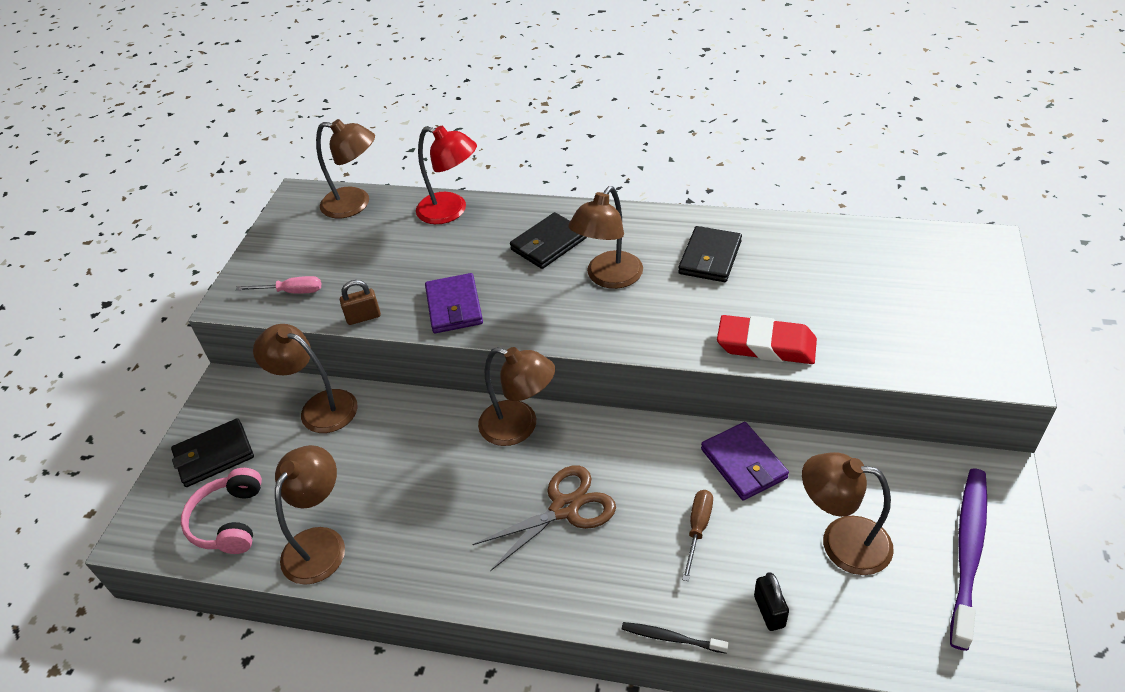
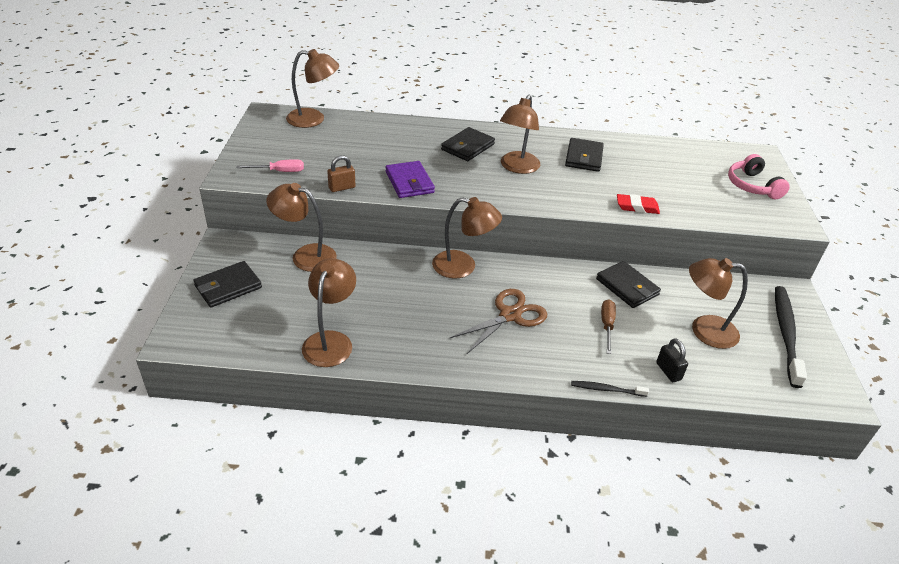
camera: 15 degrees left, 5 degrees down
(230, 521) = (253, 328): pink headphones -> pink headphones (752, 186)
(451, 211) = (389, 126): red lamp -> none
(743, 464) = (627, 287): purple wallet -> black wallet
(766, 345) = (637, 207): red eraser -> red eraser, size x0.65
(968, 551) = (786, 333): purple toothbrush -> black toothbrush

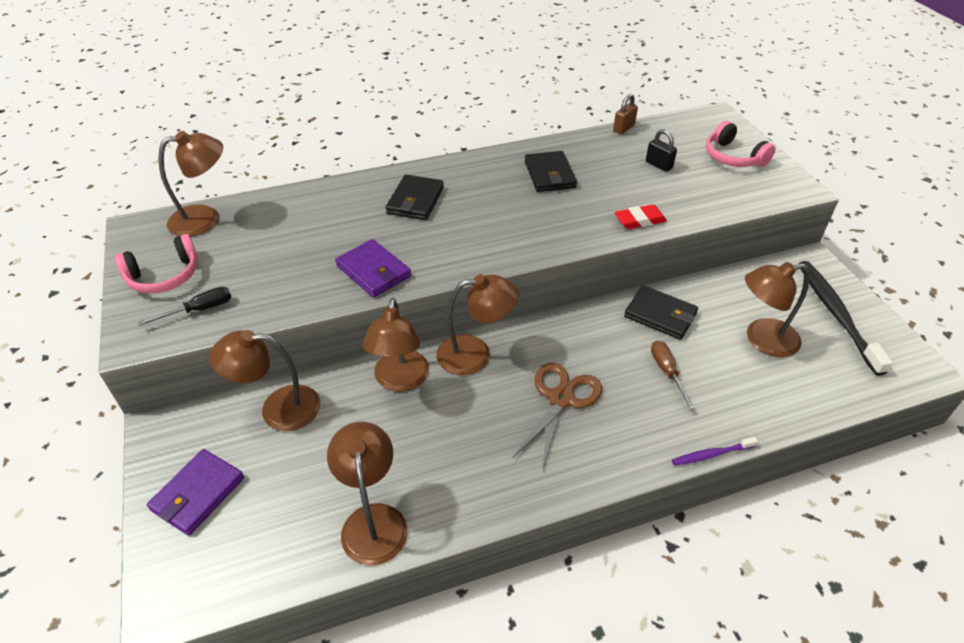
camera: 20 degrees left, 5 degrees up
(228, 287) = (198, 494): black wallet -> purple wallet
(268, 145) = (164, 276): none -> pink headphones
(279, 171) = (199, 310): pink screwdriver -> black screwdriver
(342, 188) = (294, 307): brown padlock -> brown padlock (623, 128)
(517, 167) = (486, 210): brown lamp -> brown lamp (400, 380)
(606, 389) = (711, 454): black toothbrush -> purple toothbrush
(668, 371) = (757, 405): black padlock -> black padlock (658, 165)

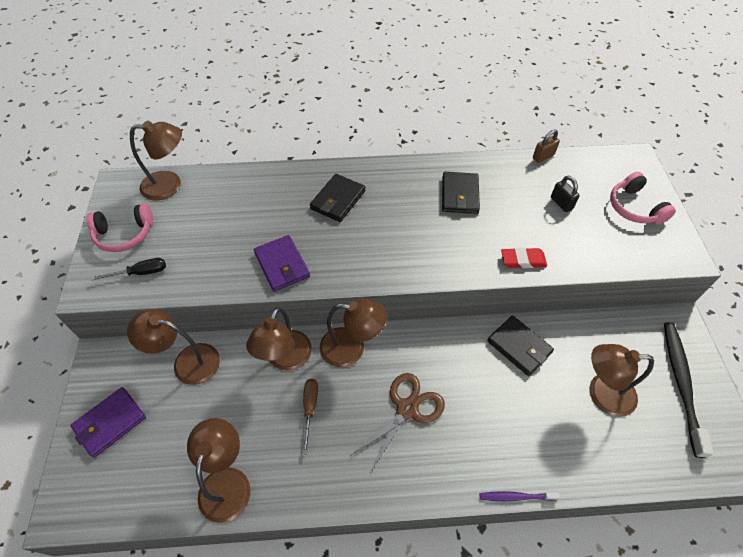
camera: 15 degrees right, 10 degrees up
(667, 372) = (505, 405): brown screwdriver -> brown screwdriver (310, 408)

